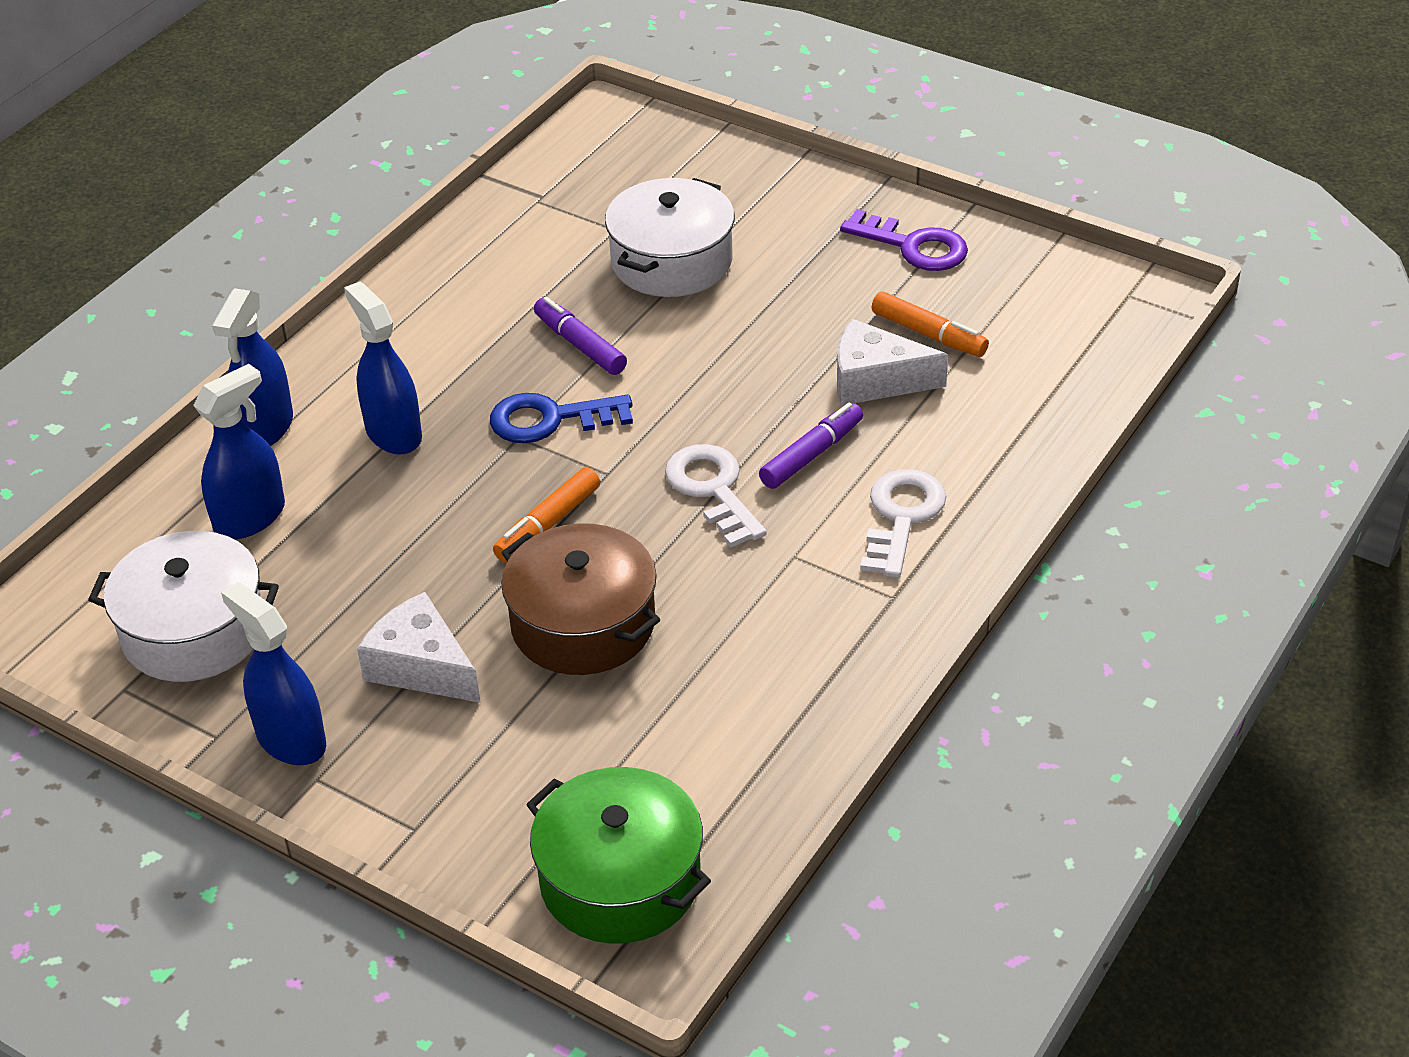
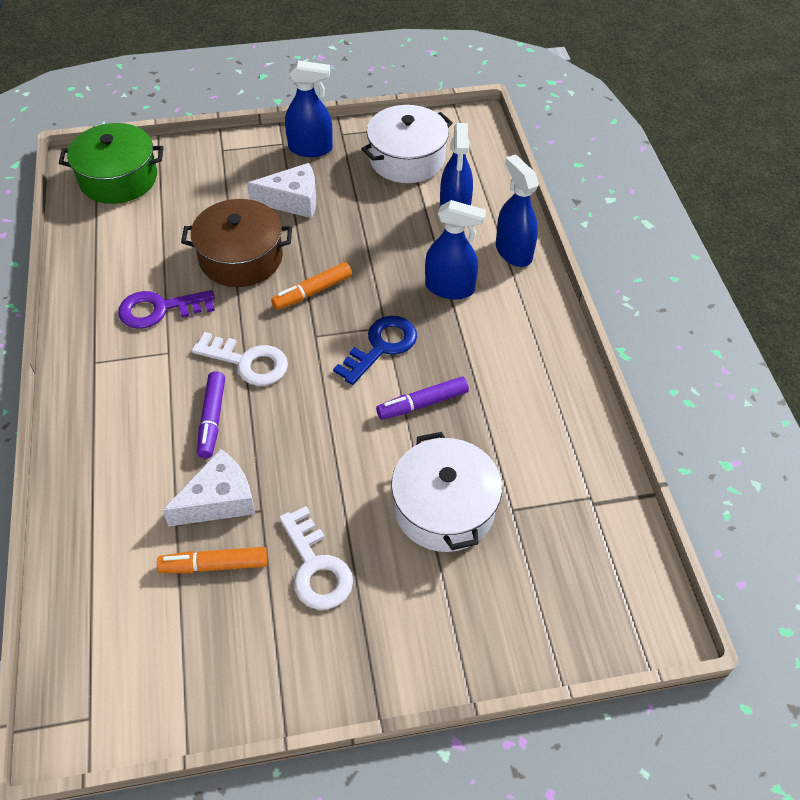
camera: 135 degrees right, 10 degrees up
(548, 524) = (313, 292): orange marker -> orange marker turned 120 degrees counterclockwise
(580, 345) = (423, 403): purple marker -> purple marker turned 150 degrees clockwise
(901, 517) = (125, 412): white key -> white key (316, 567)
(913, 246) = (294, 649): purple key -> purple key (160, 309)

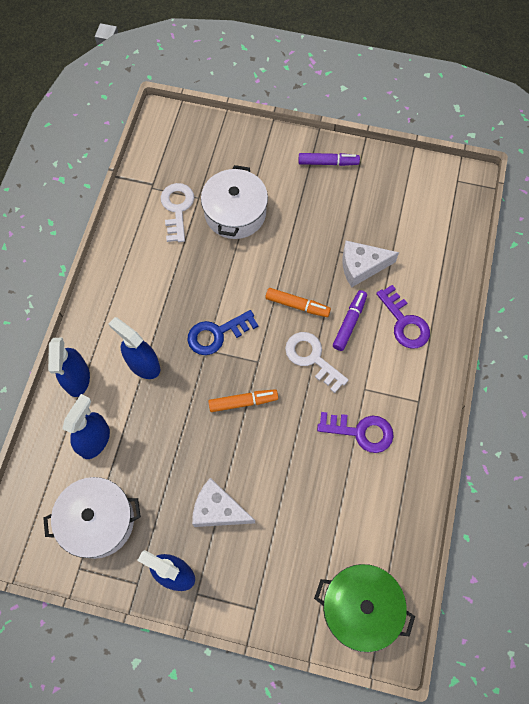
camera: 155 degrees left, 15 degrees up
(133, 446) = (404, 322): none -> purple key
(215, 565) = (375, 230): orange marker -> orange marker (297, 305)
(241, 258) = (284, 460): brown pot -> none
(316, 567) = (320, 208): white key -> white key (177, 209)
(423, 403) = (212, 281): purple marker -> purple marker (328, 162)

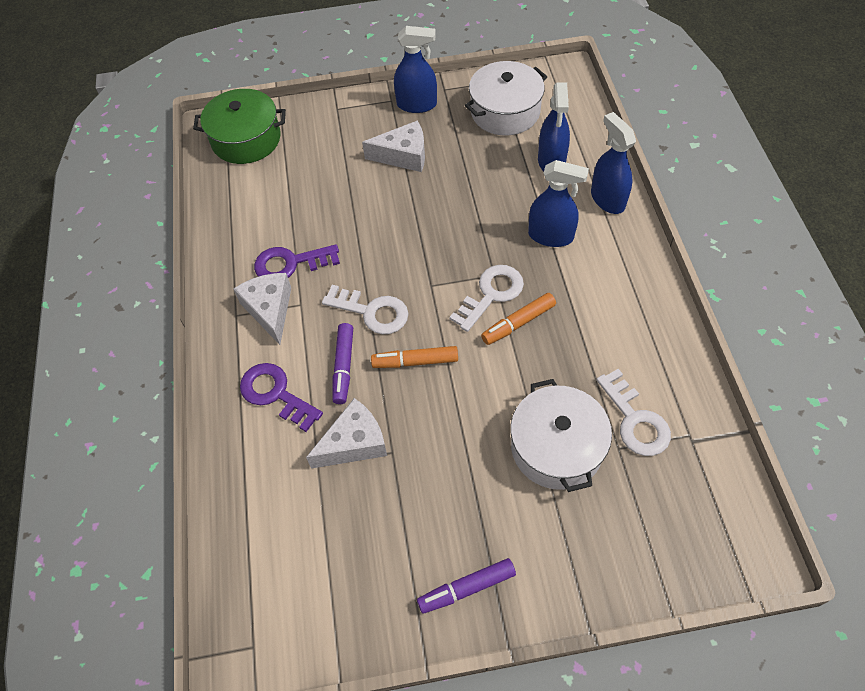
camera: 160 degrees right, 10 degrees down
(217, 334) = (491, 294): blue key -> white key
(243, 402) = (426, 243): orange marker -> orange marker (518, 323)
(390, 394) = (270, 309): none -> white cheese

